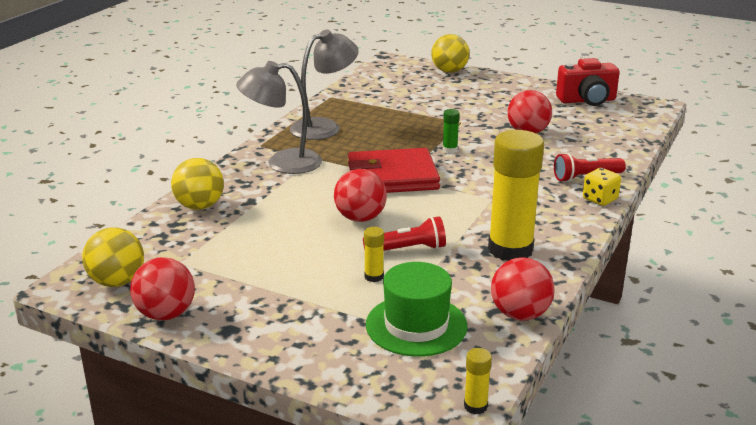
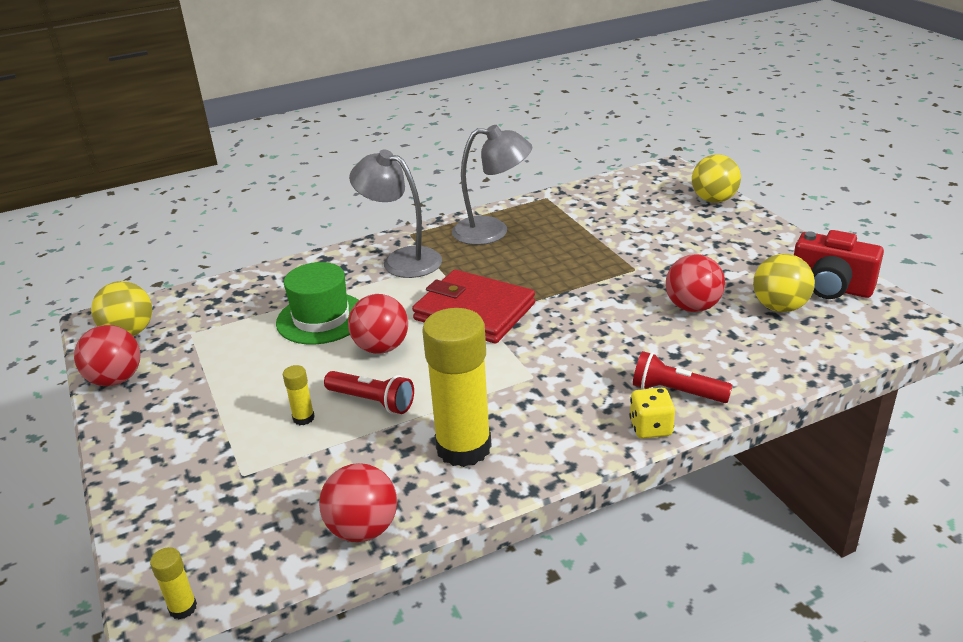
camera: 40 degrees right, 5 degrees up
(200, 206) = (279, 282): yellow ball -> yellow ball (779, 307)
(416, 325) = (262, 490): green hat -> green hat (321, 318)
(450, 149) = (575, 299): green glue stick -> none

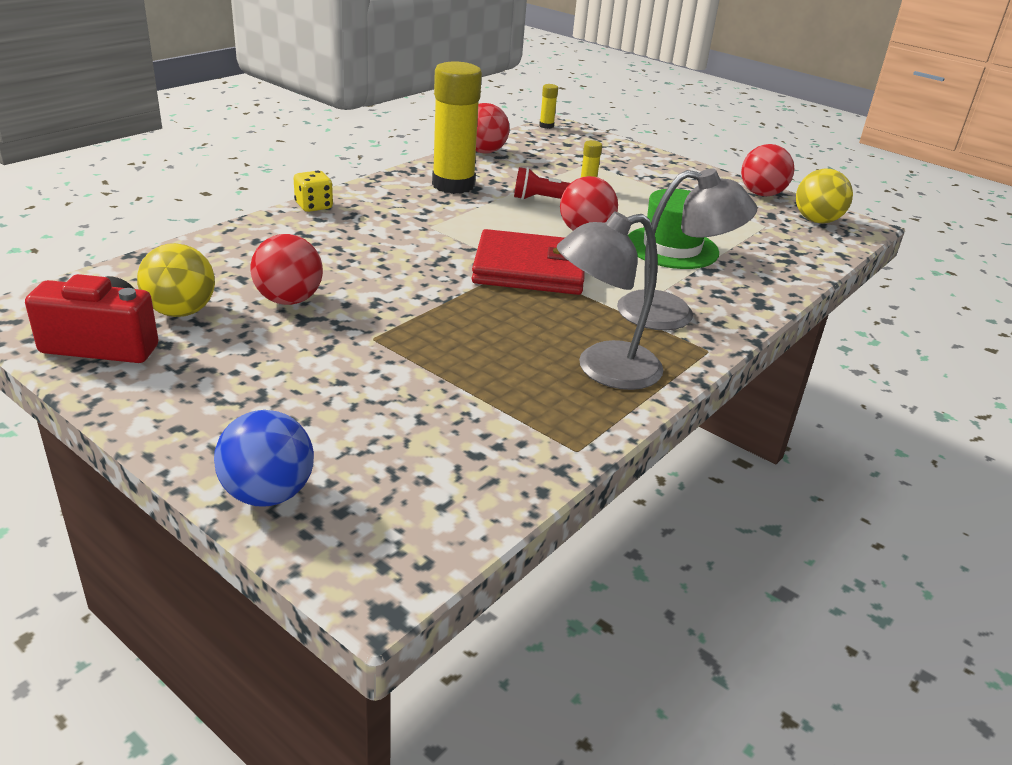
camera: 150 degrees right, 0 degrees up
(676, 392) = (296, 228): red flashlight -> none
(714, 200) = (268, 494): yellow ball -> blue ball

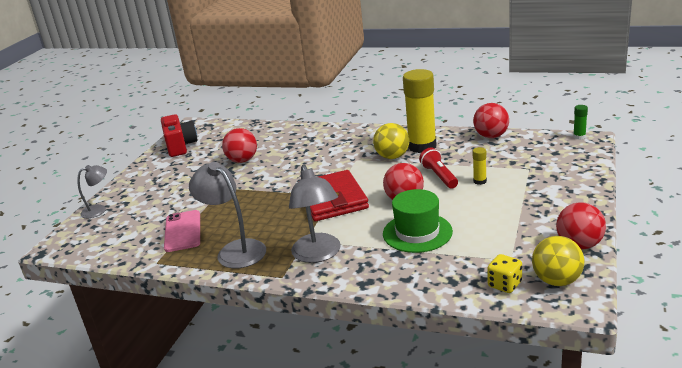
camera: 75 degrees right, 5 degrees down
(181, 312) = (215, 147): yellow ball -> yellow ball (392, 157)
(268, 494) = (99, 210): blue ball -> grey lamp
(314, 206) = (345, 129): yellow dice -> yellow dice (504, 284)
(489, 405) = (183, 231): none -> pink phone
(546, 126) = (579, 137): yellow glue stick -> green glue stick

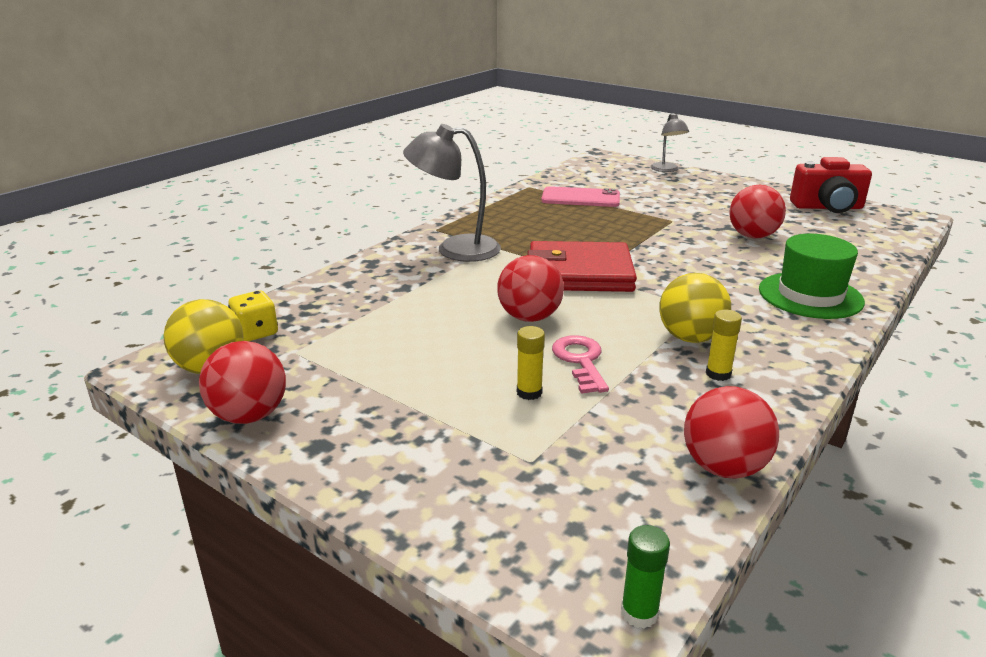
camera: 105 degrees right, 0 degrees up
(235, 250) = (513, 215): grey lamp -> none
(417, 232) = (433, 308): green hat -> green hat (810, 295)
(422, 146) = (718, 374): yellow glue stick -> yellow glue stick, size x0.41
(439, 176) = (580, 361): red flashlight -> pink key

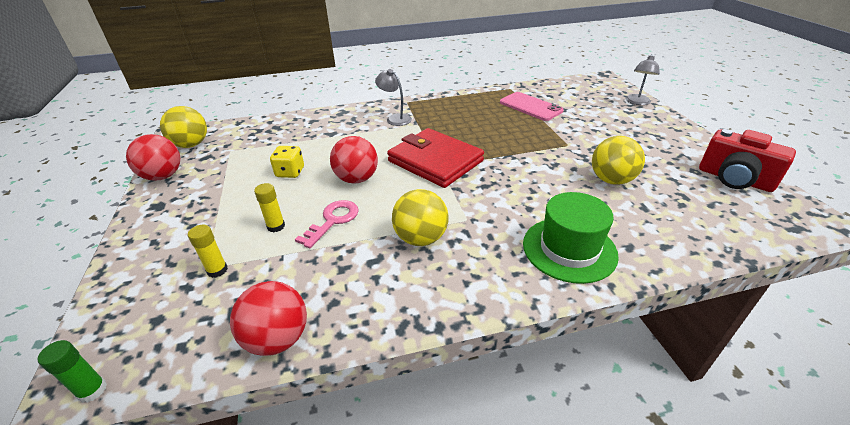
camera: 40 degrees right, 10 degrees up
(256, 333) = (234, 133): yellow dice -> yellow dice (290, 172)
(455, 249) = (395, 118): grey lamp -> grey lamp, size x0.58
(718, 374) = (391, 273): yellow glue stick -> yellow glue stick (217, 270)
(752, 236) = (611, 180): red ball -> yellow ball

